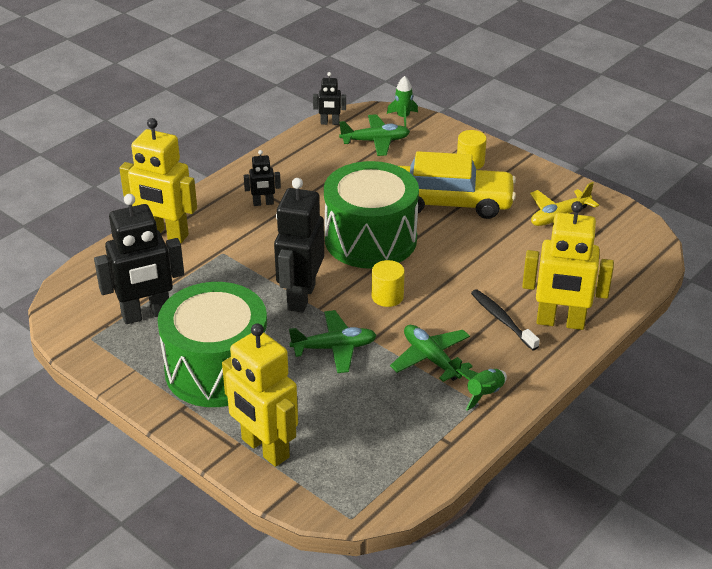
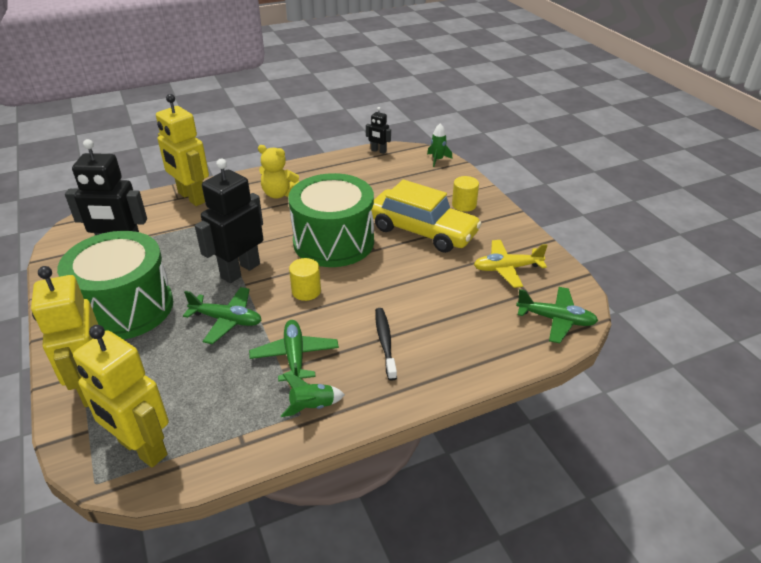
camera: 25 degrees right, 0 degrees up
(263, 203) = (279, 194): black robot -> yellow teddy bear
(375, 141) = (401, 171): green plane -> green plane (556, 319)
(560, 322) = (436, 362): yellow robot -> yellow robot (142, 448)

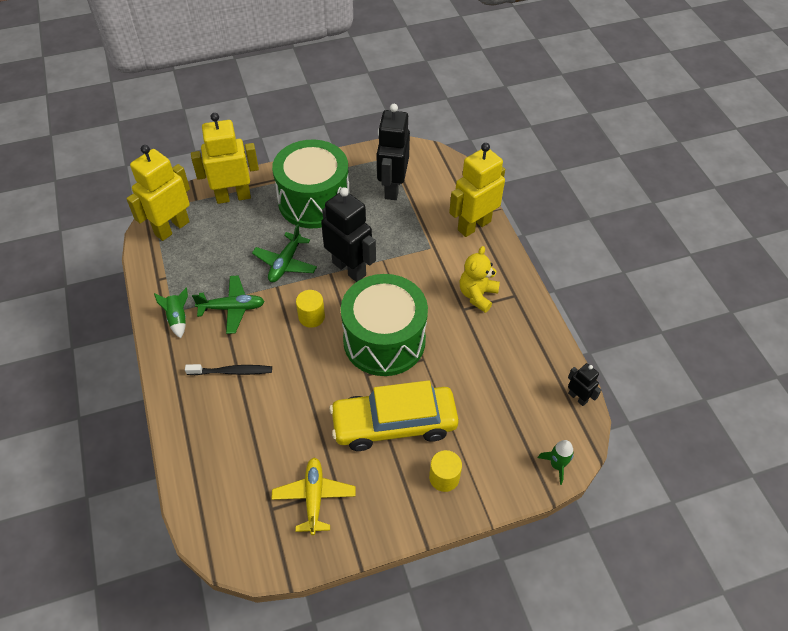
camera: 95 degrees right, 15 degrees up
(378, 151) = (577, 397): black robot -> black robot turned 105 degrees clockwise
(422, 231) = (394, 424): yellow car -> yellow car turned 45 degrees clockwise
(556, 319) = (225, 525): green plane -> none

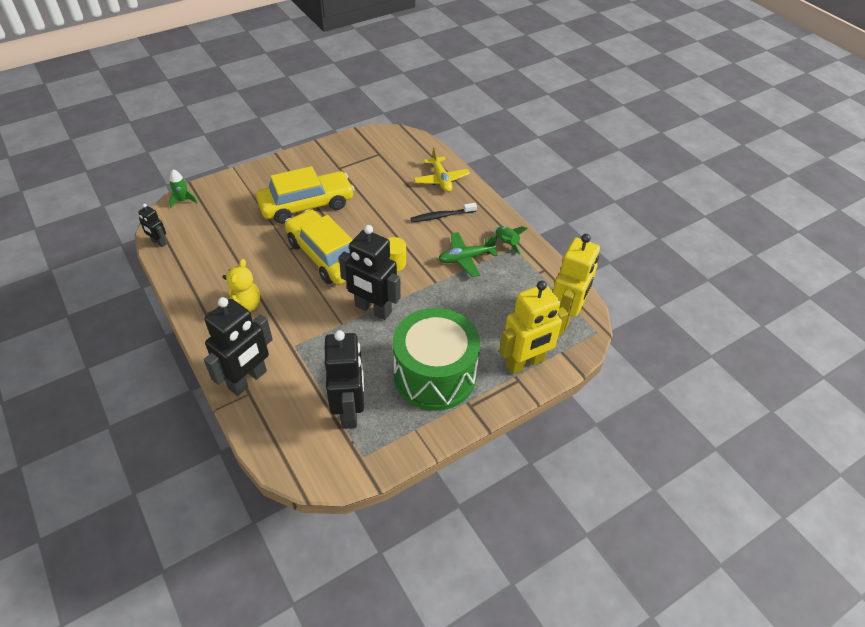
camera: 165 degrees right, 5 degrees down
(285, 263) = (436, 303): green plane -> none
(314, 497) = (353, 162): yellow plane -> yellow plane (441, 180)
(384, 340) = (325, 256): green drum -> yellow car
(444, 477) = (266, 183): yellow cylinder -> none
(474, 225) = (248, 380): yellow robot -> black robot

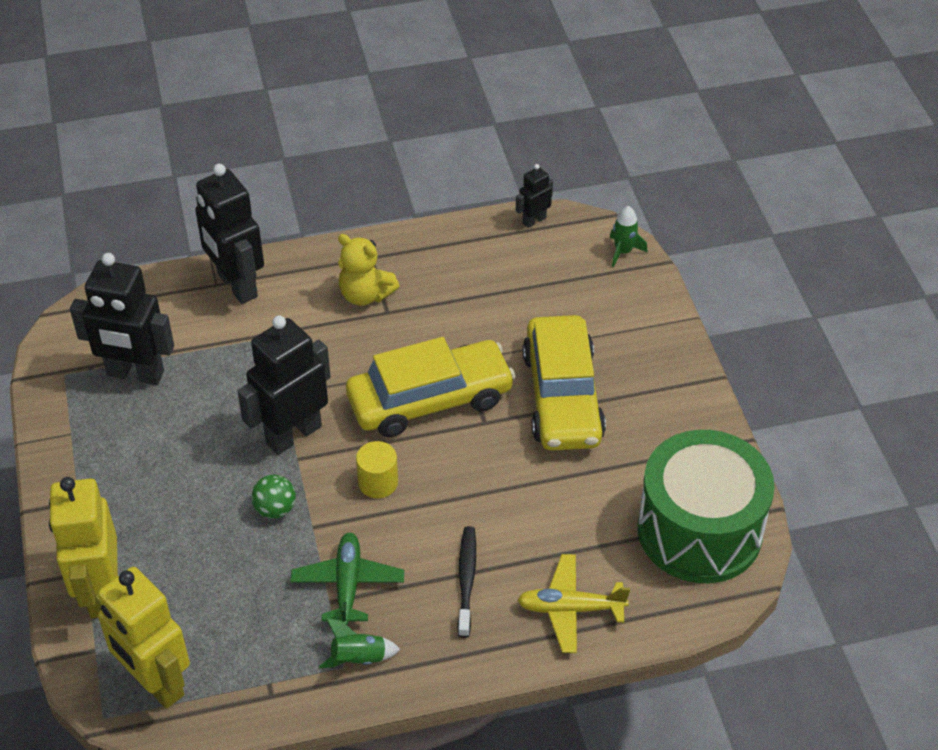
camera: 110 degrees right, 0 degrees up
(431, 301) = (275, 509): none -> green ball
(434, 375) = (140, 476): green drum -> green drum (699, 530)

